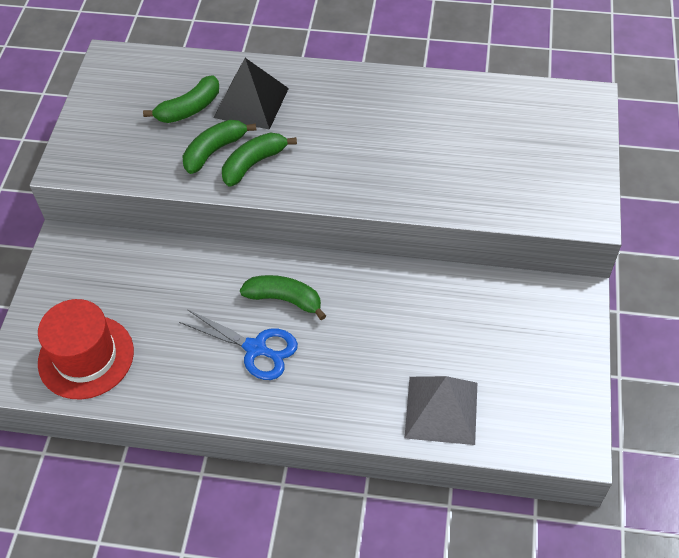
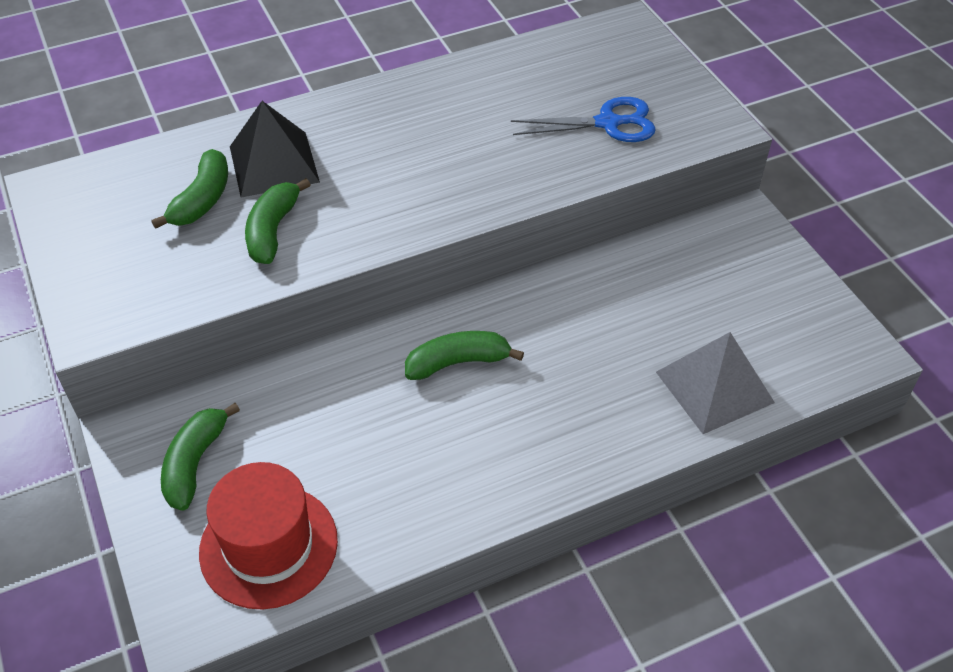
camera: 35 degrees left, 5 degrees down
(254, 164) = (332, 224): green banana -> green banana (195, 463)
(255, 348) = (469, 429): blue scissors -> blue scissors (608, 123)

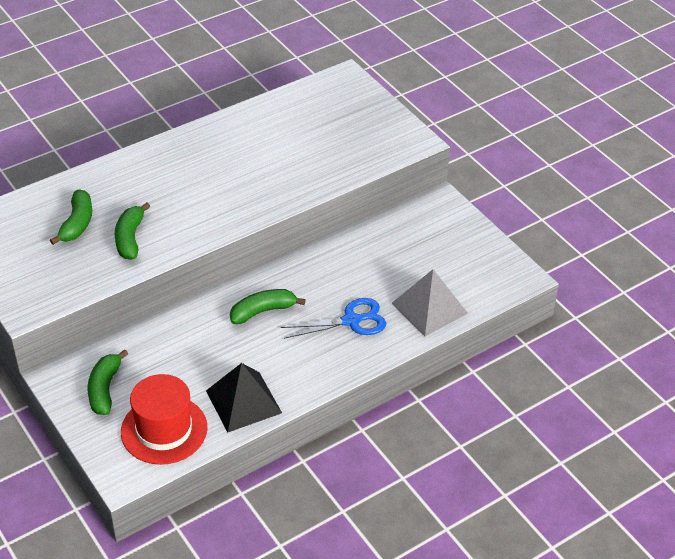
camera: 10 degrees left, 5 degrees down
(274, 164) = (120, 195): black pyramid -> black pyramid (243, 401)
(608, 123) = (340, 147): blue scissors -> blue scissors (351, 321)

